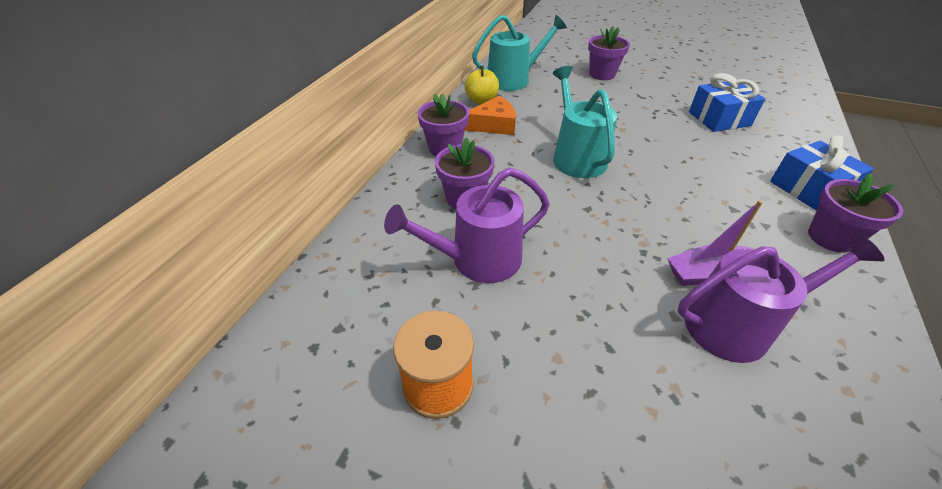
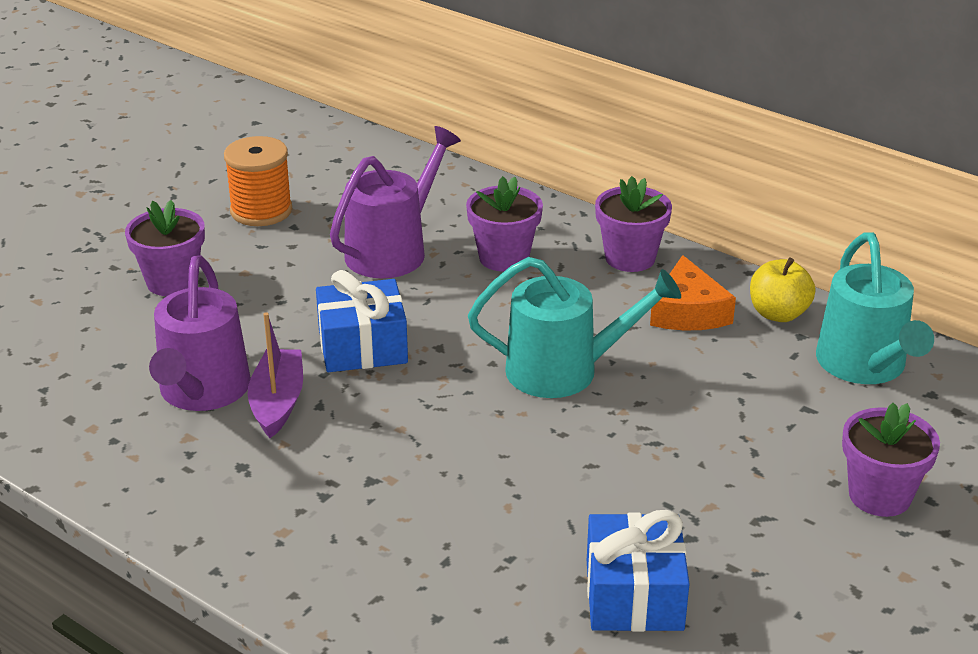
camera: 105 degrees right, 10 degrees down
(478, 259) = (392, 251): purple watering can -> purple watering can turned 45 degrees clockwise
(809, 189) = (372, 592): blue gift -> blue gift (362, 346)
(830, 238) = (265, 546): purple flower pot -> purple flower pot (172, 282)

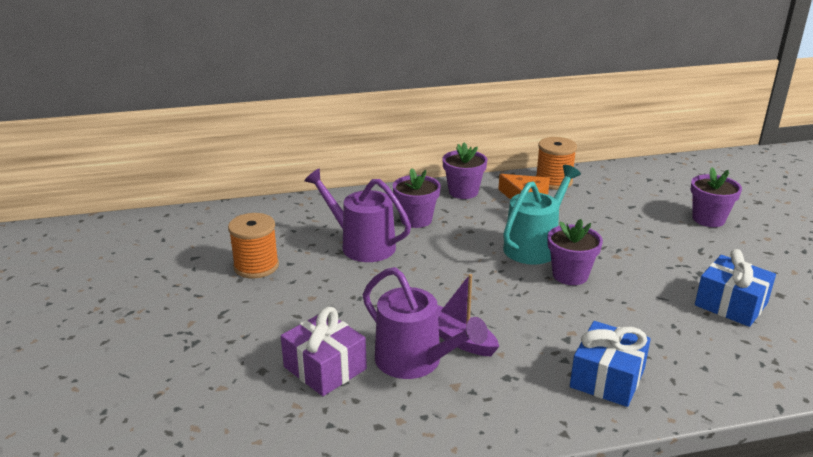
camera: 50 degrees left, 5 degrees down
(129, 342) = (325, 368): none -> purple gift
(172, 282) = (282, 326): purple flower pot -> purple flower pot (570, 275)
(362, 346) = (440, 291): blue gift -> blue gift (607, 378)
(392, 251) = (362, 245): purple watering can -> purple watering can turned 45 degrees counterclockwise
(778, 314) = (553, 181): yellow apple -> orange spool
(864, 365) = (614, 182): turquoise watering can -> none

